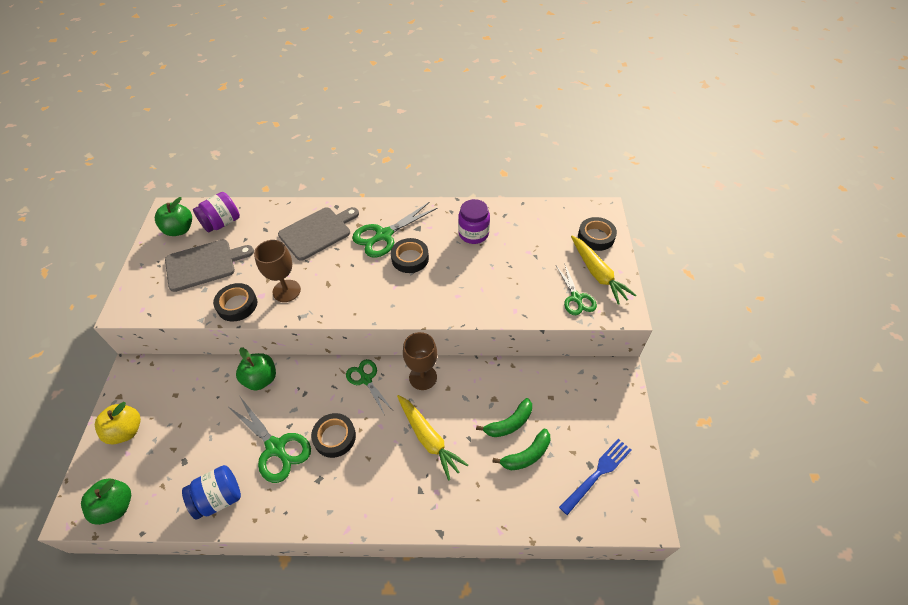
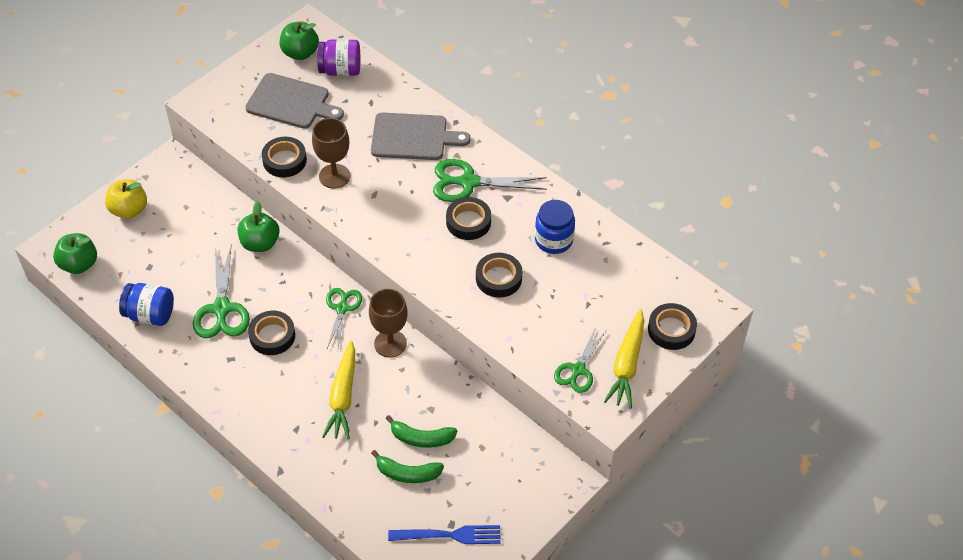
camera: 40 degrees right, 0 degrees up
(467, 279) = (498, 278): none -> black tape
(473, 234) = (553, 240): purple jar -> blue jar

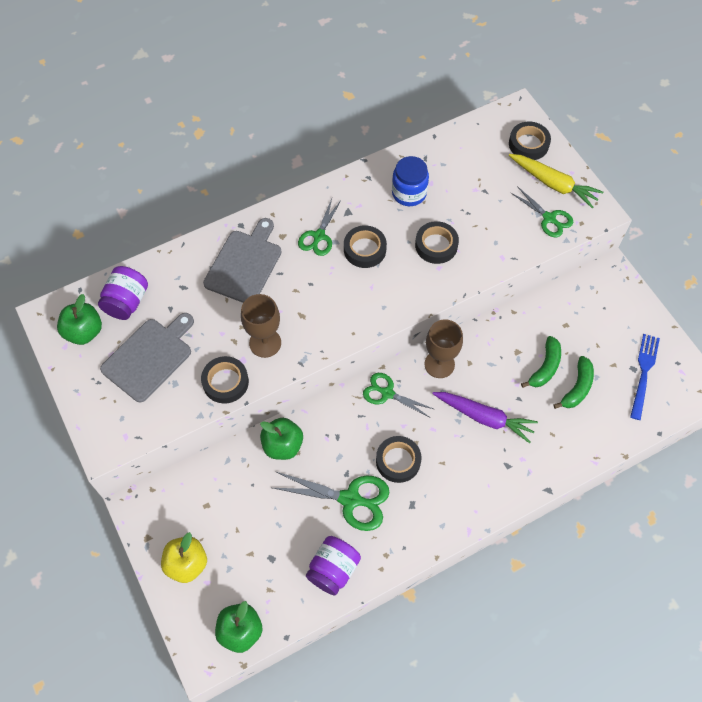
camera: 70 degrees left, 10 degrees up
(150, 314) = (333, 569): blue jar -> purple jar
(343, 397) = (484, 417): yellow carrot -> purple carrot
(468, 182) = (319, 236): green scissors -> green scissors, size x0.65

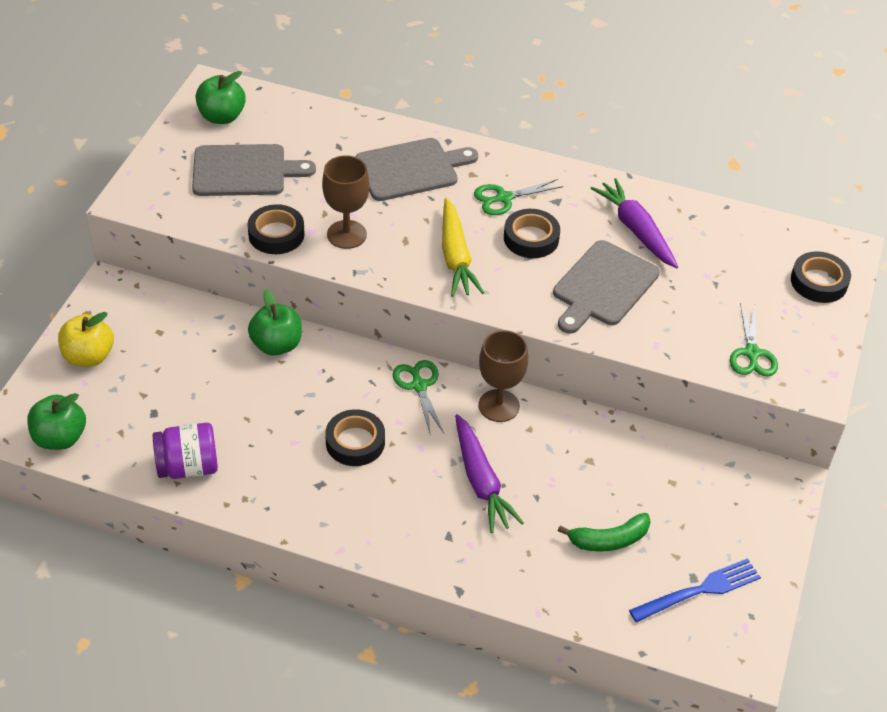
camera: 45 degrees right, 15 degrees down
(127, 302) = (281, 122): purple jar -> none
(350, 499) = (275, 432): green scissors -> none
(409, 193) = (635, 230): blue jar -> purple carrot
(436, 245) = (603, 286): black tape -> grey cutting board
(545, 367) = (600, 496): green banana -> none
(553, 184) = (798, 331): yellow carrot -> yellow carrot (456, 257)

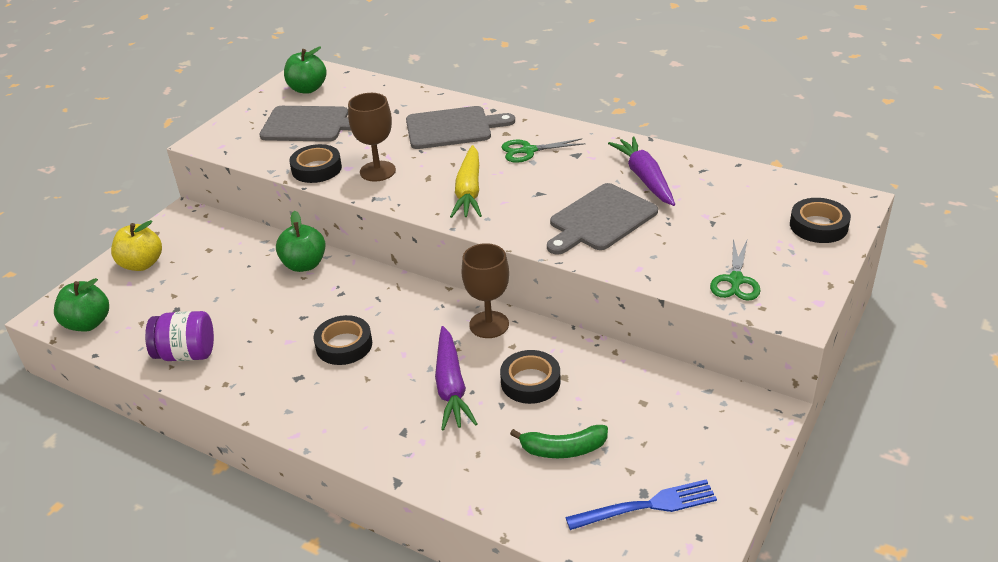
camera: 15 degrees right, 10 degrees down
(419, 386) = (419, 304): green scissors -> none
(531, 238) = (543, 180): black tape -> black tape (530, 382)

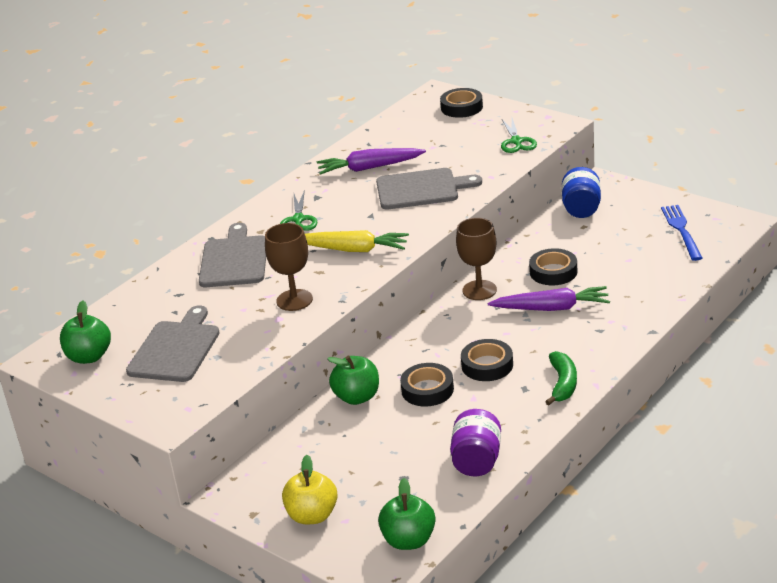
camera: 80 degrees left, 5 degrees down
(316, 169) = (271, 337): black tape -> black tape (427, 390)
(563, 449) = (626, 260): green banana -> green banana (563, 384)
(600, 219) = (421, 189): grey cutting board -> grey cutting board turned 60 degrees counterclockwise
(688, 397) = (581, 209): none -> blue jar
(736, 280) = (516, 141): green scissors -> green scissors turned 60 degrees clockwise

